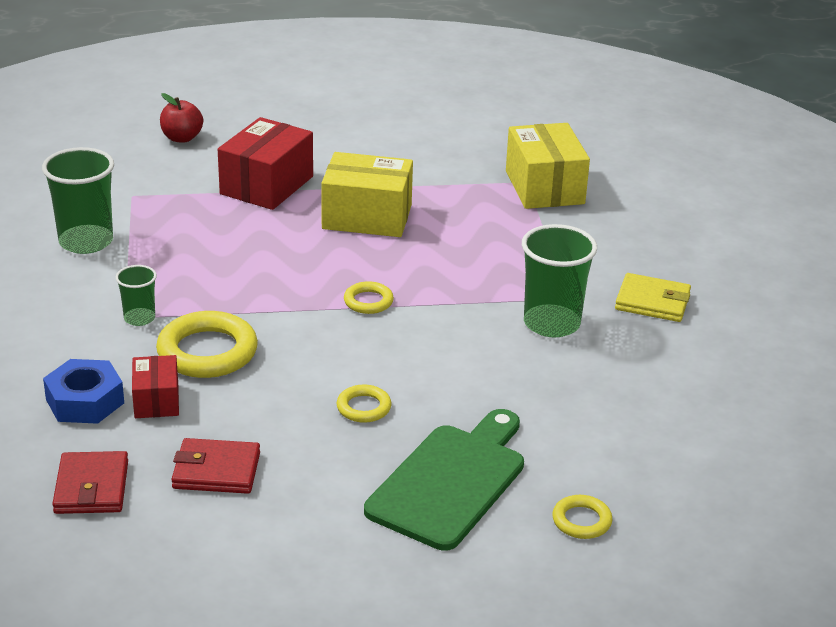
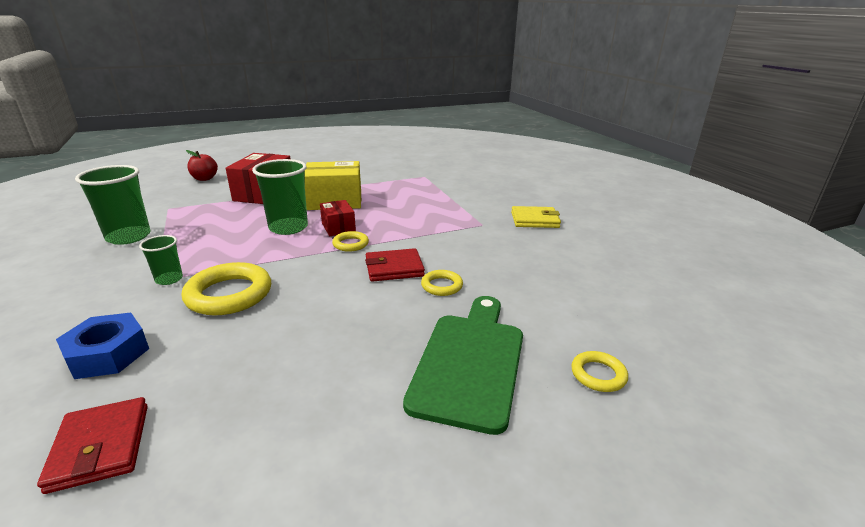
camera: 15 degrees left, 5 degrees down
(156, 400) = (182, 341): red box -> red box (338, 227)
(216, 471) = (245, 397): red wallet -> red wallet (394, 268)
(364, 407) = (371, 314): yellow ring -> yellow ring (442, 286)
(544, 187) = (436, 177): yellow box -> none
(551, 323) = (481, 239): green cup -> green cup (288, 228)

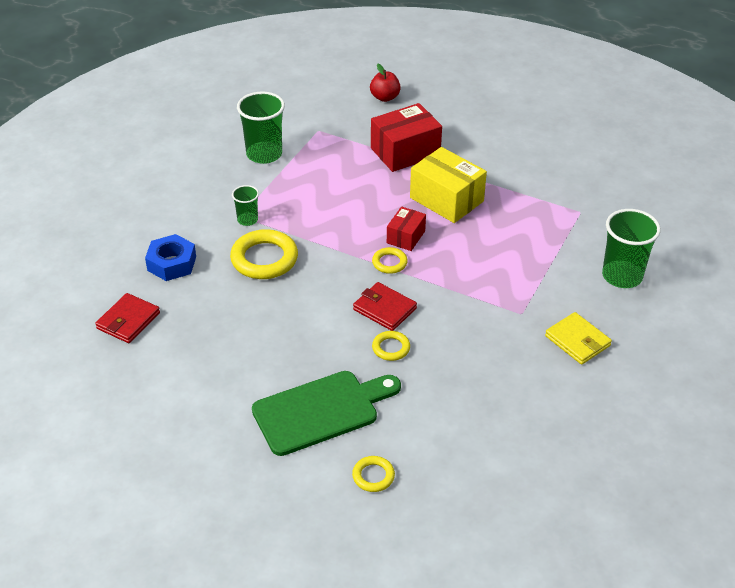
camera: 50 degrees right, 15 degrees up
(288, 228) = (371, 212): green cup -> green cup (622, 276)

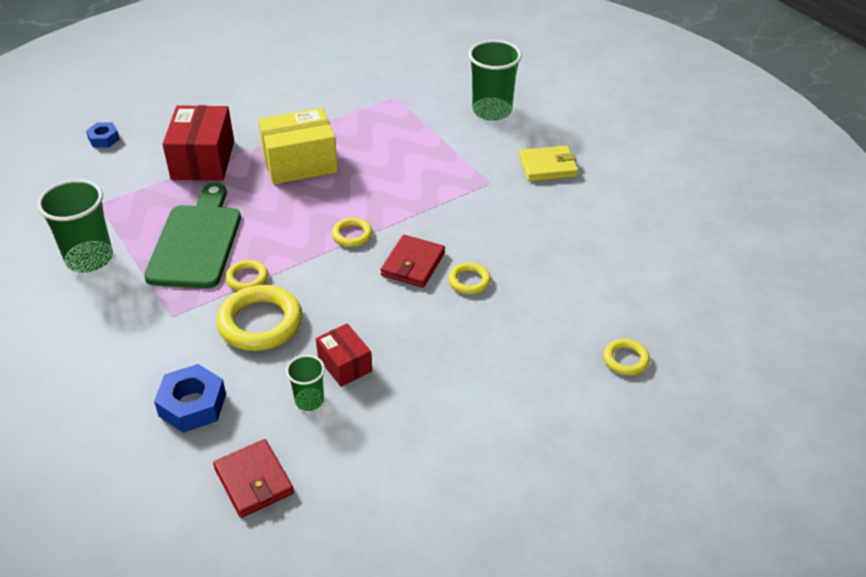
camera: 60 degrees left, 0 degrees up
(247, 220) = (184, 313): green cup -> green cup (309, 400)
(302, 232) = (247, 278): none -> yellow ring
(321, 411) = (517, 364): green cutting board -> green cutting board (196, 242)
(384, 309) = (413, 264): red wallet -> red wallet turned 45 degrees counterclockwise
(385, 97) = (104, 139): red apple -> blue nut
(406, 237) = (326, 210): red box -> red box (345, 364)

